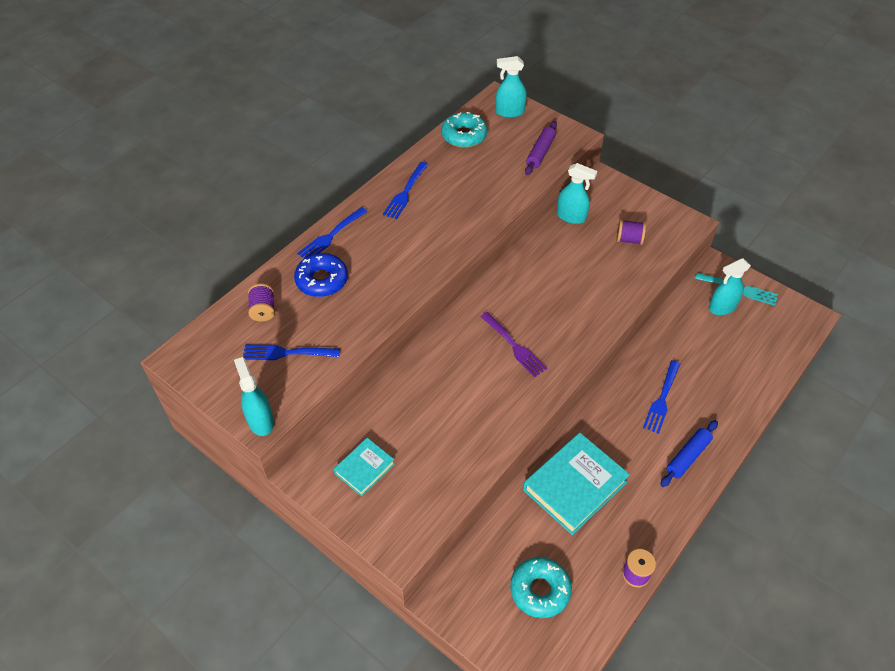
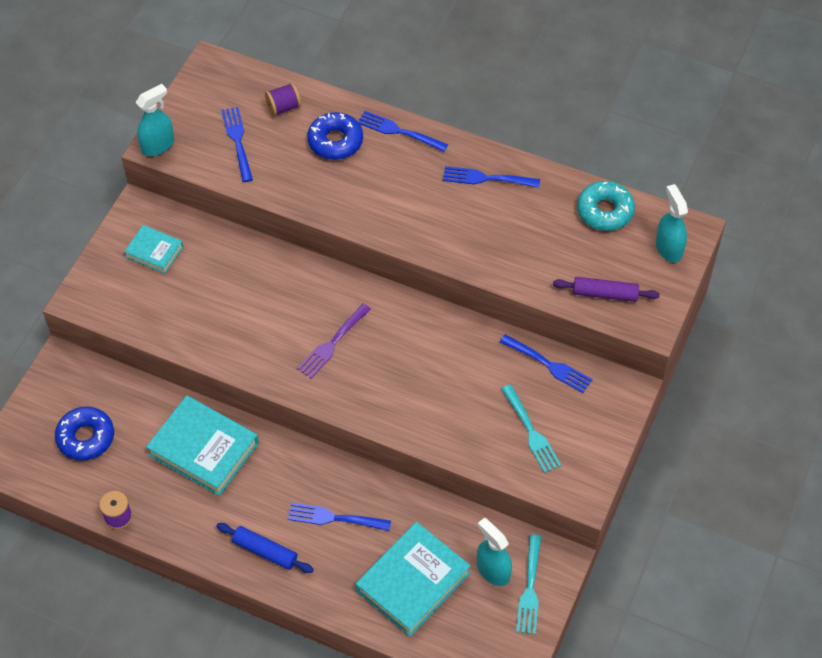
camera: 75 degrees right, 5 degrees up
(540, 590) = (86, 437): turquoise donut -> blue donut
(571, 217) = (548, 365): turquoise spray bottle -> blue fork
(629, 239) = (530, 431): purple spool -> turquoise fork
(727, 358) = (413, 582): none -> turquoise book

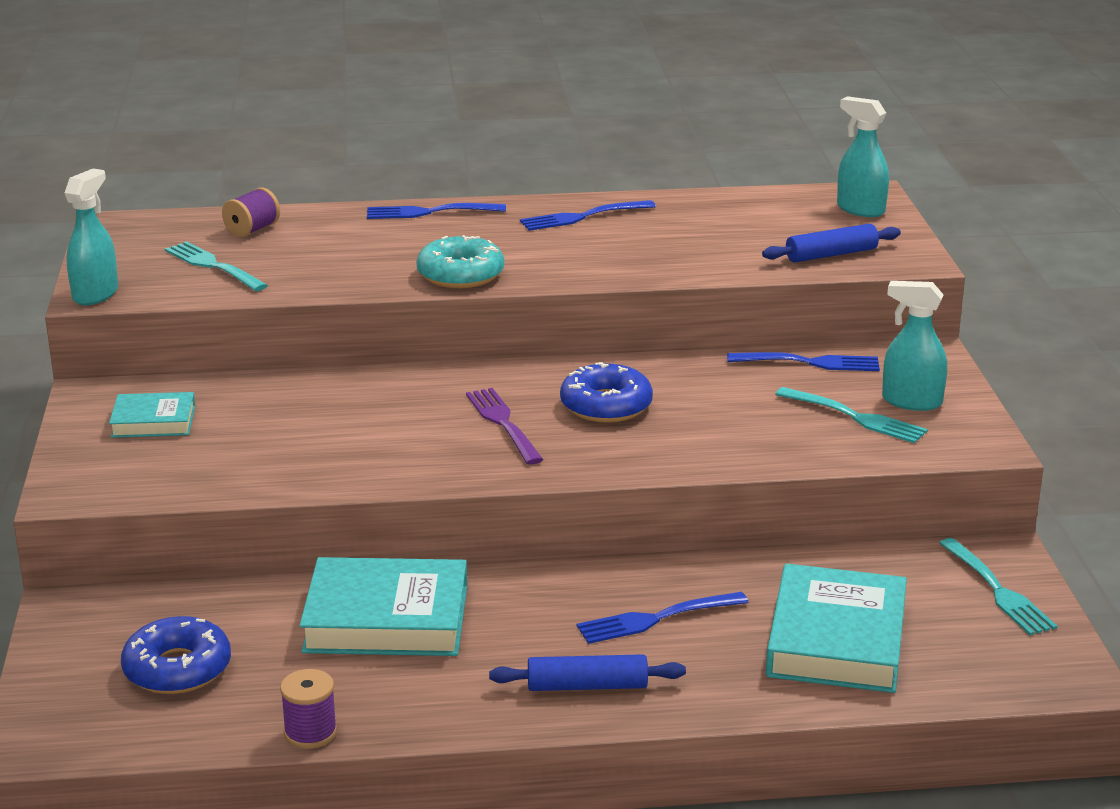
camera: 30 degrees left, 30 degrees down
(238, 142) = (214, 266): blue fork -> turquoise fork
(333, 342) = (504, 424): purple fork -> purple fork turned 150 degrees clockwise
(335, 141) = (352, 236): blue donut -> blue donut (606, 406)
(493, 570) = (930, 591): turquoise spray bottle -> turquoise spray bottle (911, 402)
(605, 211) = (754, 204): turquoise donut -> turquoise donut (460, 275)
(605, 294) = (831, 255): purple rolling pin -> blue rolling pin

